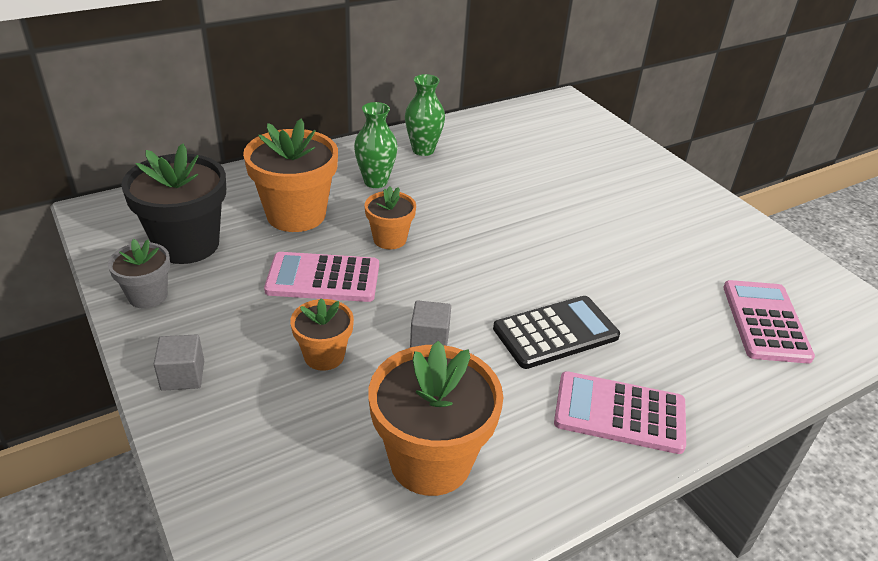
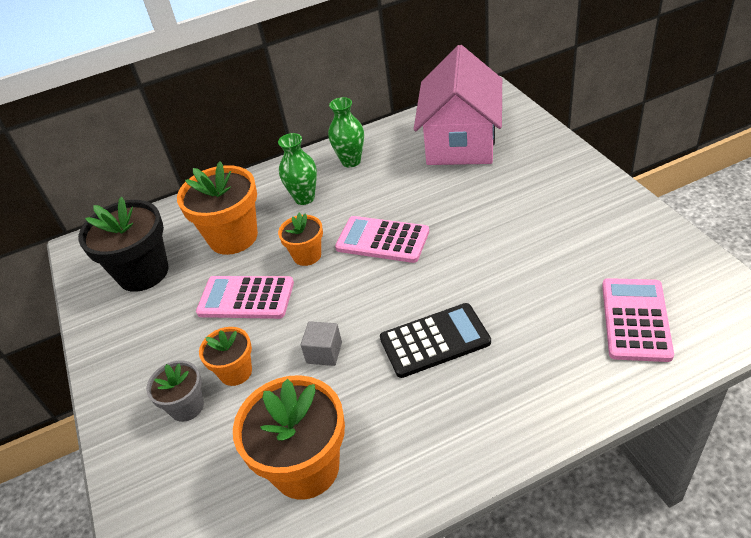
camera: 15 degrees right, 5 degrees up
(148, 296) = (107, 323): grey flower pot -> grey flower pot (187, 406)
(183, 375) = (124, 394): grey cube -> none
(542, 142) = (460, 142): none -> pink house
(619, 413) = (476, 419): pink calculator -> pink calculator (382, 240)

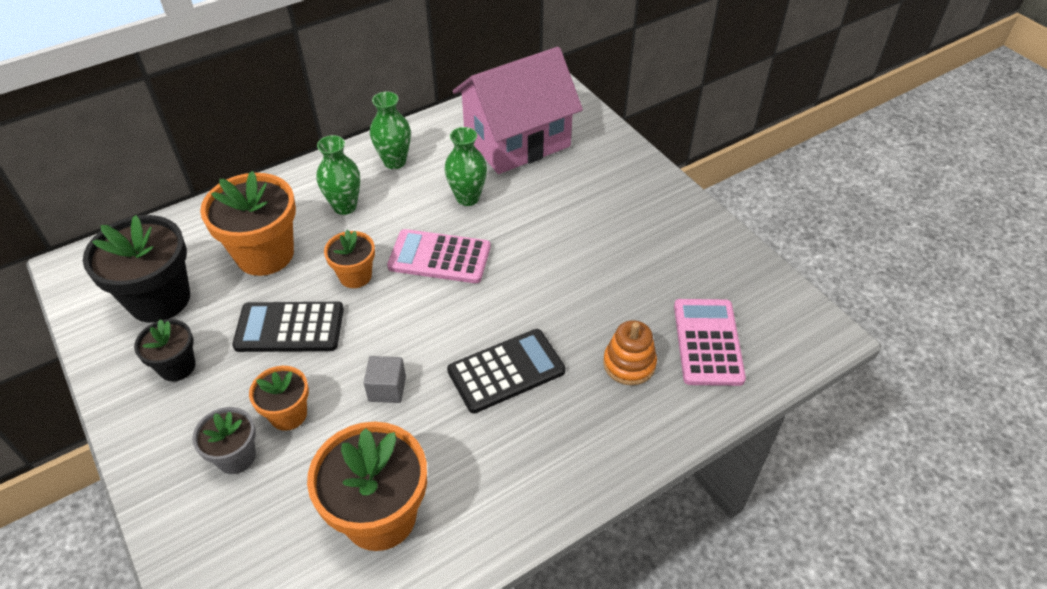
camera: 15 degrees left, 5 degrees up
(149, 328) = (177, 367): none -> black flower pot
(246, 298) = (289, 328): pink calculator -> black calculator
(412, 190) = (467, 198): none -> green vase
(460, 142) = (517, 140): pink house -> pink house turned 60 degrees clockwise
(554, 337) = (629, 364): none -> orange stacking toy

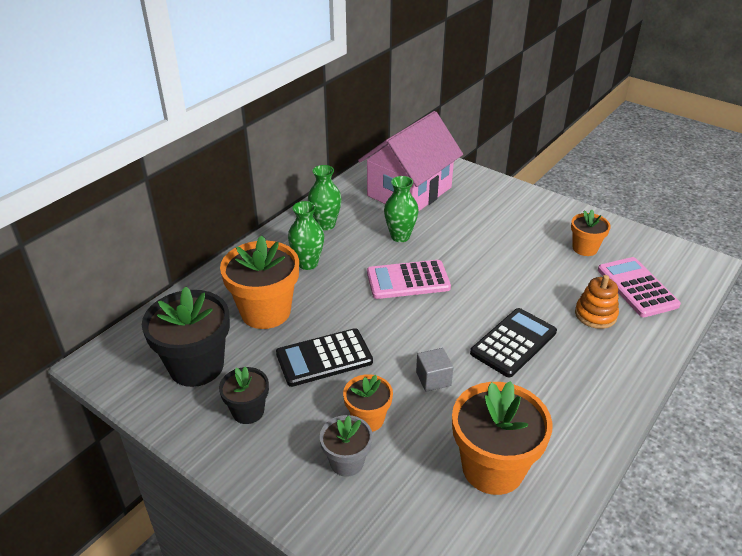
camera: 20 degrees left, 10 degrees down
(355, 276) = (351, 309): orange flower pot -> orange flower pot (585, 248)

